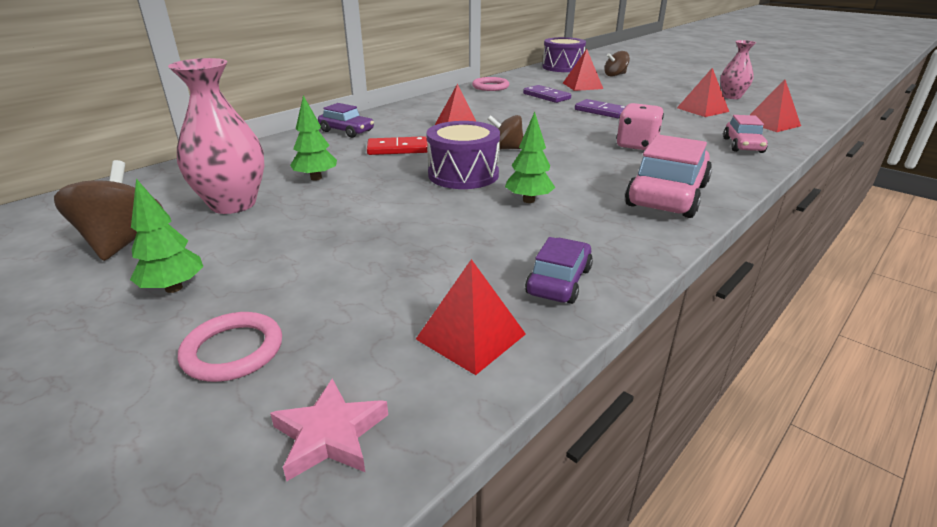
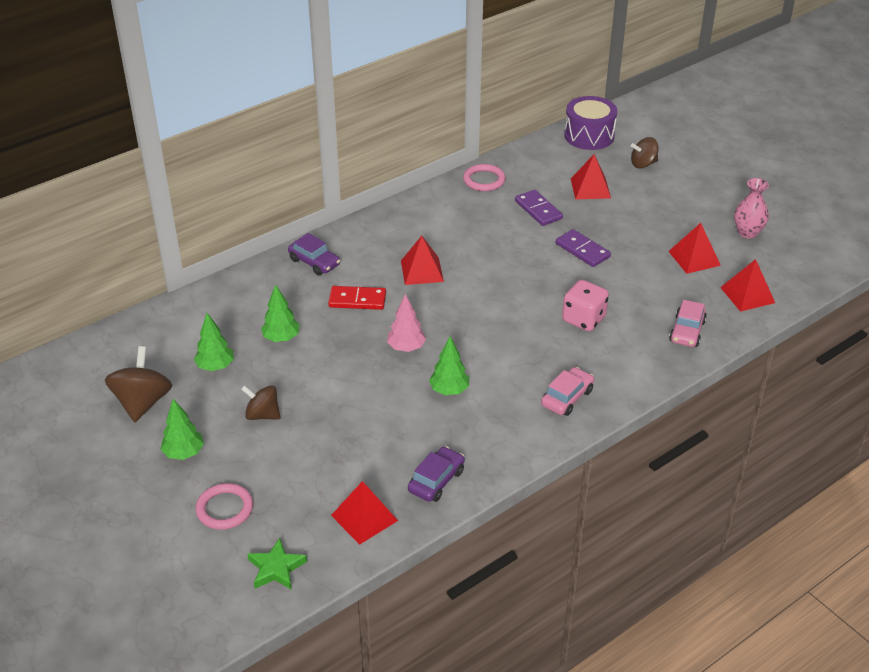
camera: 10 degrees right, 10 degrees up
(233, 204) = (215, 367): pink vase -> green tree
(330, 435) = (276, 568): pink star -> green star
(463, 174) = (406, 348): purple drum -> pink tree
(506, 148) = (457, 311): brown spinning top -> brown spinning top (262, 415)
(667, 195) = (567, 398): pink car -> pink car, size x0.57

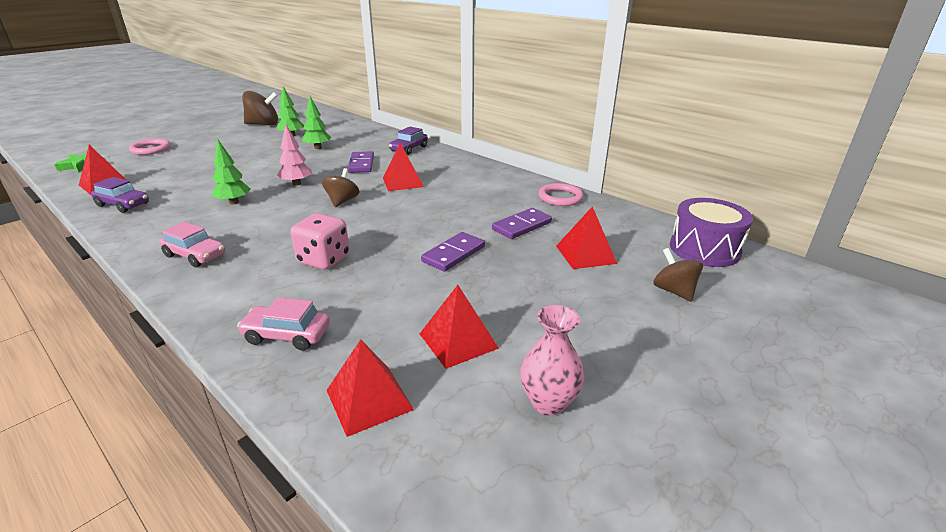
camera: 80 degrees right, 10 degrees down
(184, 453) = (210, 136): green tree -> none
(262, 415) = (236, 150): brown spinning top -> brown spinning top (342, 201)
(357, 300) = (361, 164): red domino -> purple domino

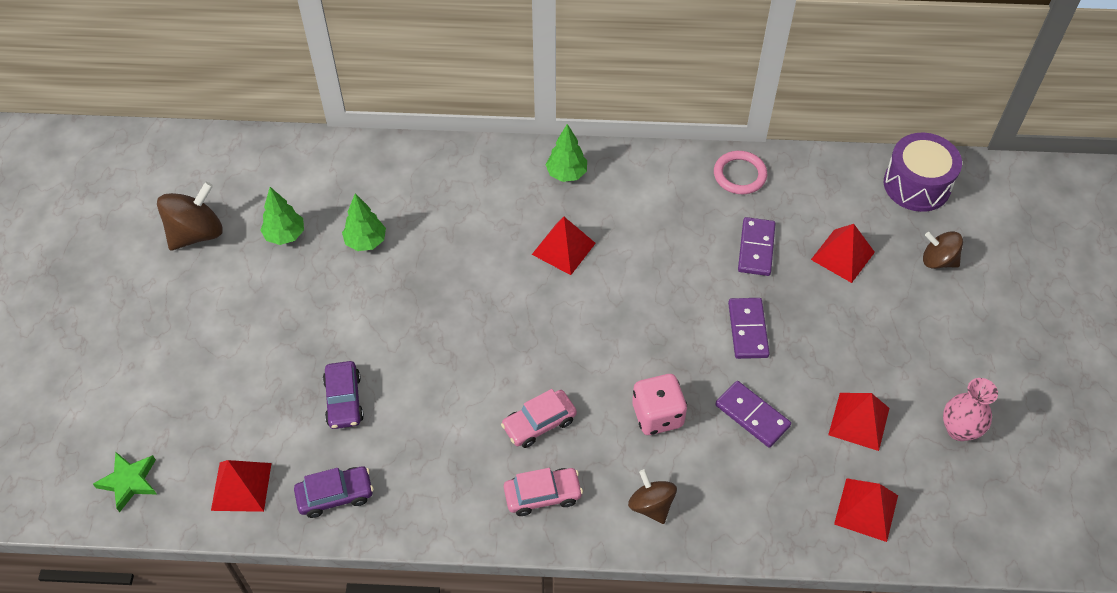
camera: 40 degrees left, 25 degrees up
(151, 149) = (151, 391): pink ring -> none
(234, 202) = (446, 405): green tree -> green tree (566, 174)
(287, 335) = (747, 507): pink car -> pink car (539, 423)
(296, 184) = (458, 329): pink tree -> none
(342, 201) = (552, 325): brown spinning top -> brown spinning top (651, 505)
(361, 164) = (471, 243): purple domino -> purple domino (752, 415)
(409, 149) = (478, 173): purple car -> purple car (344, 400)

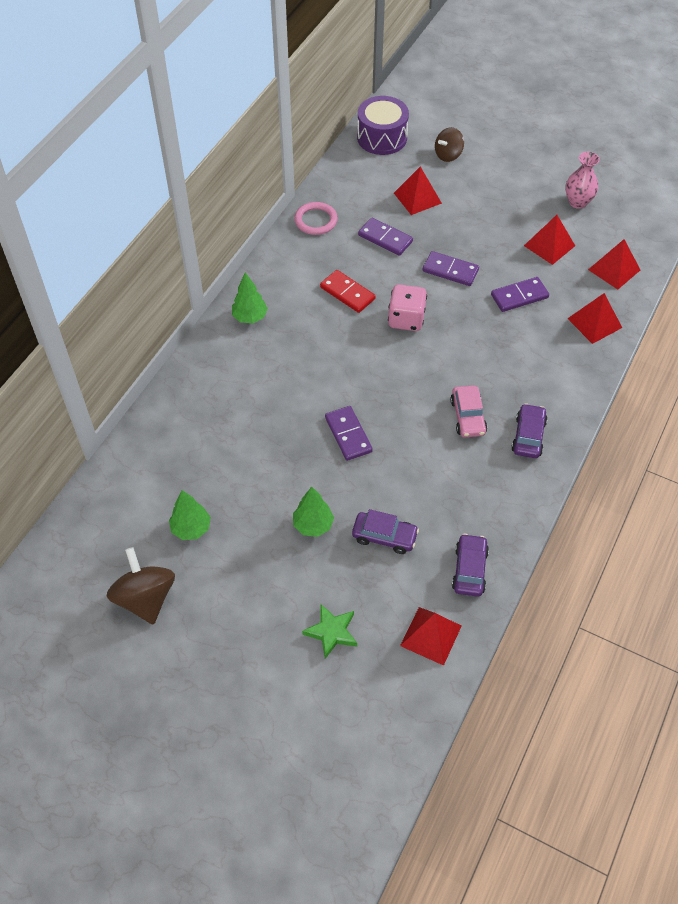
camera: 65 degrees left, 0 degrees up
(129, 482) = (386, 723): green star -> green star (331, 632)
(366, 241) = (234, 471): green tree -> green tree (313, 525)
(458, 319) = (348, 434): none -> purple domino
(542, 495) = (528, 436): pink car -> purple car
(563, 248) = (320, 345): red pyramid -> red pyramid (594, 323)
(651, 244) = (347, 293): none -> red domino
(651, 505) = (563, 377): brown spinning top -> none
(657, 415) = (494, 346): pink dice -> pink dice (406, 319)

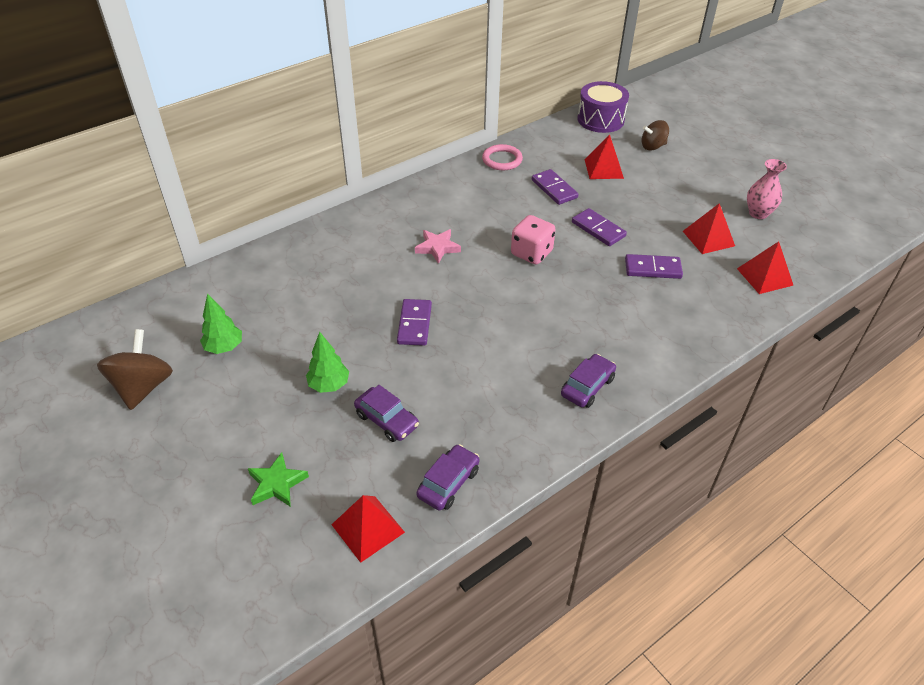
camera: 25 degrees right, 10 degrees down
(250, 317) = (396, 209): green tree -> none
(317, 346) = (437, 248): none -> pink star
(347, 293) = (492, 218): red domino -> none
(468, 417) = (537, 349): pink car -> none
(594, 323) = (717, 314): red pyramid -> none

